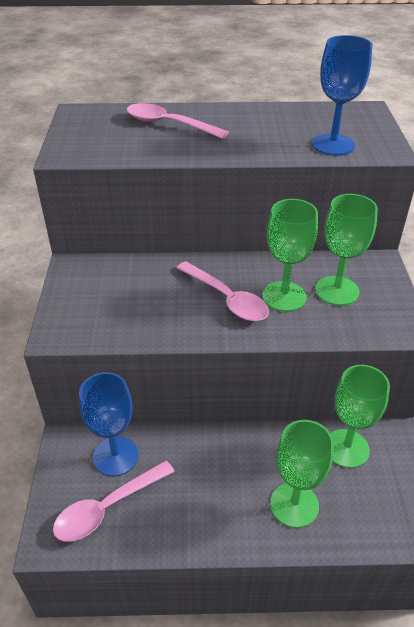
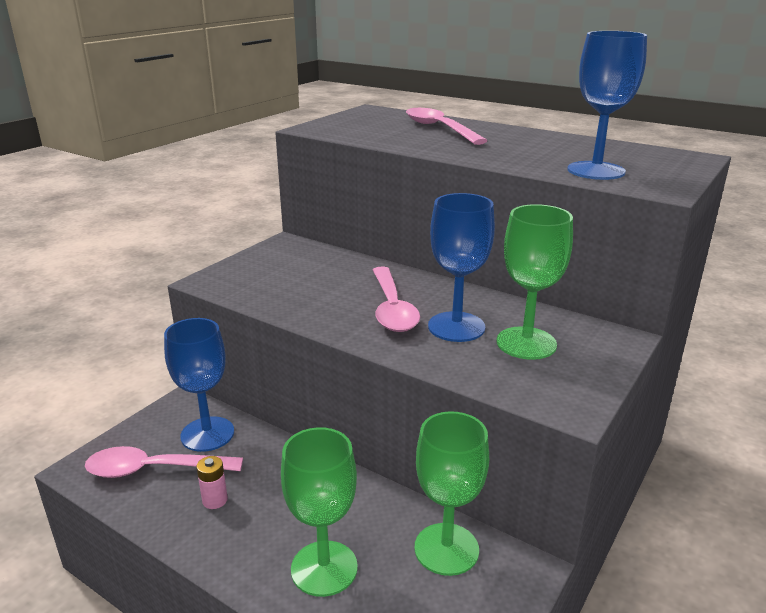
camera: 35 degrees right, 15 degrees down
(178, 503) = (215, 500): none -> pink battery
(284, 296) = (456, 327): green goblet -> blue goblet

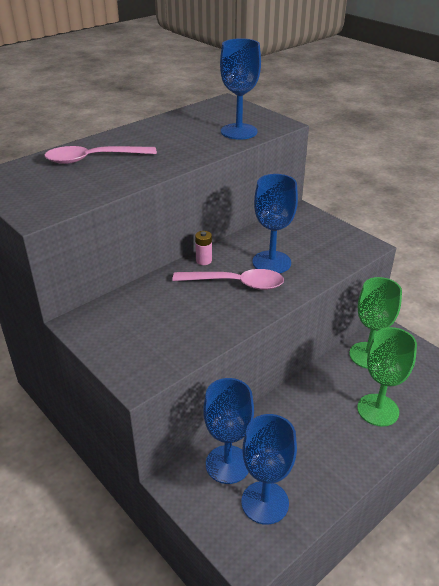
camera: 75 degrees left, 10 degrees up
(154, 469) = (265, 502): pink spoon -> blue goblet
(215, 500) = (309, 462): pink battery -> pink battery (204, 260)
(526, 343) = (299, 242): green goblet -> none

